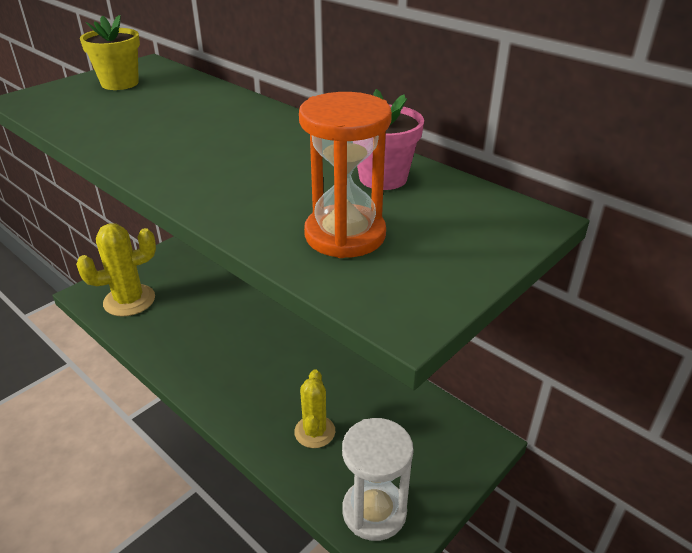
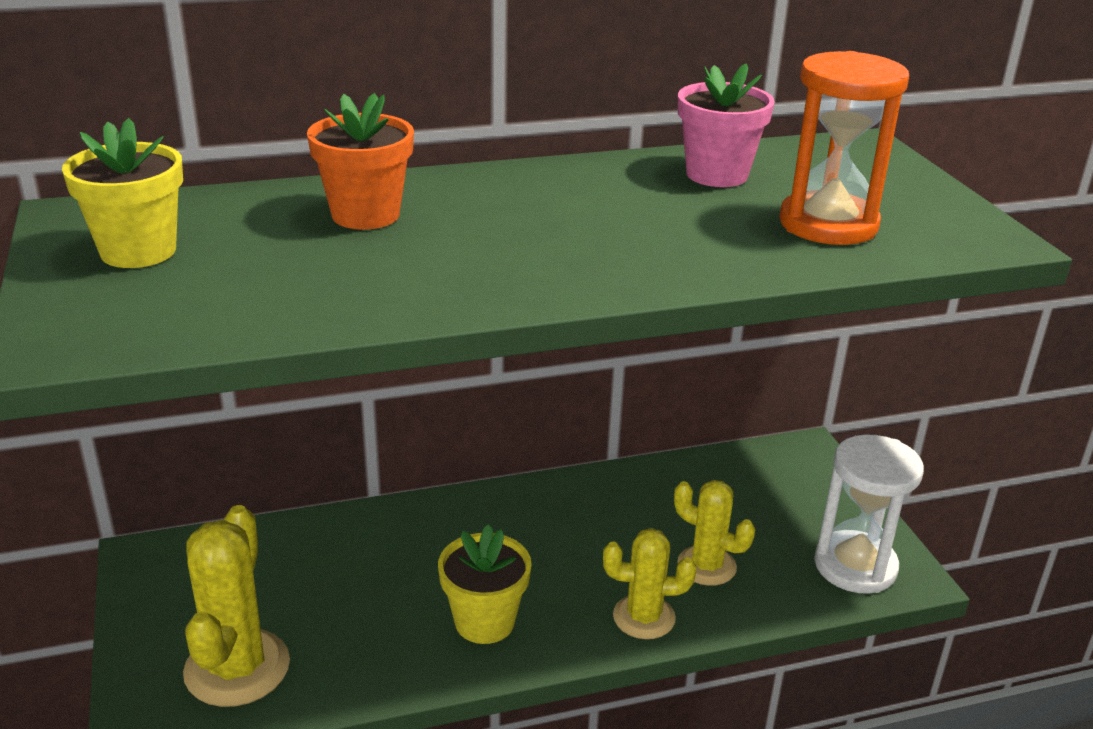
camera: 60 degrees left, 5 degrees down
(204, 109) = (365, 215): none -> orange flower pot
(205, 360) = (484, 622): none -> yellow flower pot
(248, 420) = (644, 617): none -> yellow cactus

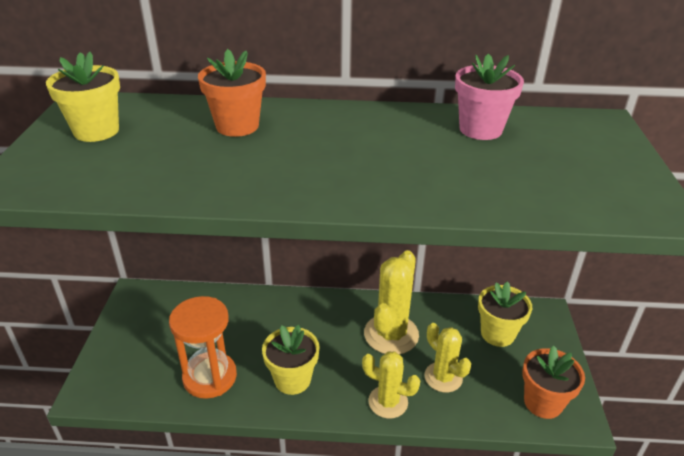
camera: 20 degrees right, 5 degrees up
(237, 668) = (148, 372): yellow cactus -> yellow cactus (391, 334)
(755, 491) = (497, 334): none -> yellow flower pot
(828, 224) = (536, 179): orange hourglass -> orange hourglass (210, 377)
(855, 566) = (543, 402): white hourglass -> orange flower pot

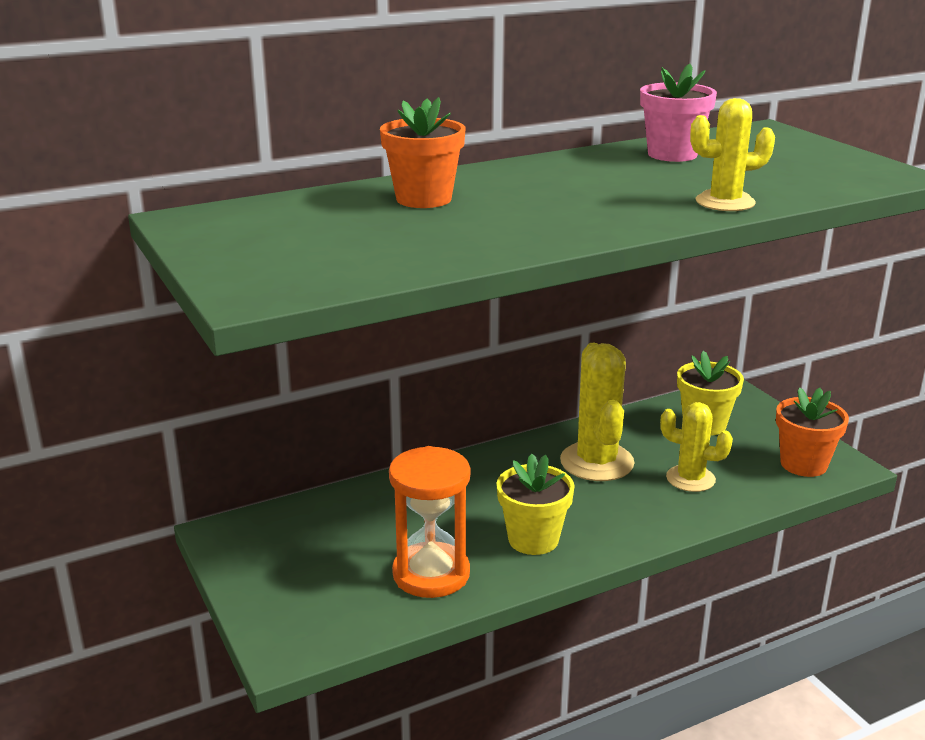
camera: 30 degrees left, 10 degrees down
(96, 131) = (261, 235): yellow flower pot -> none
(388, 402) = (658, 519): yellow cactus -> yellow cactus (725, 202)

